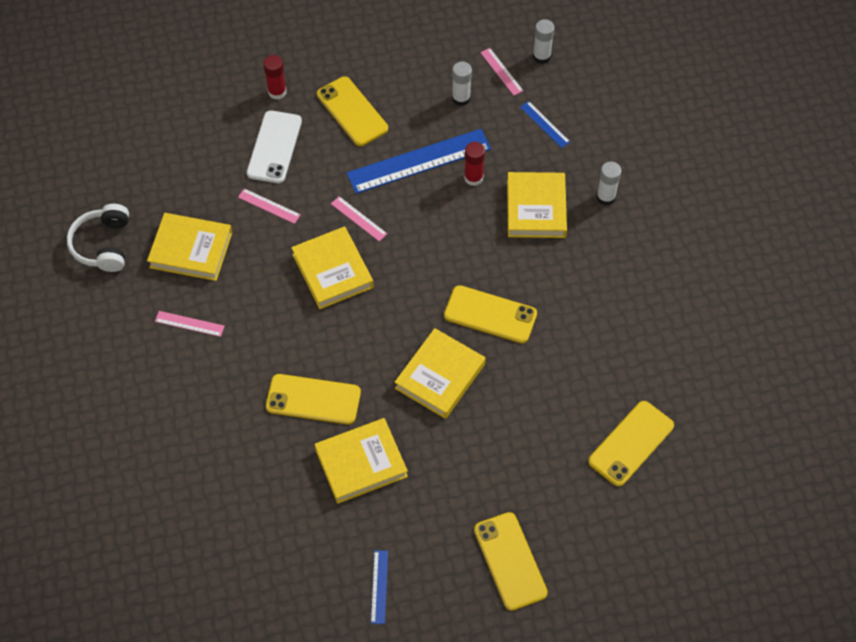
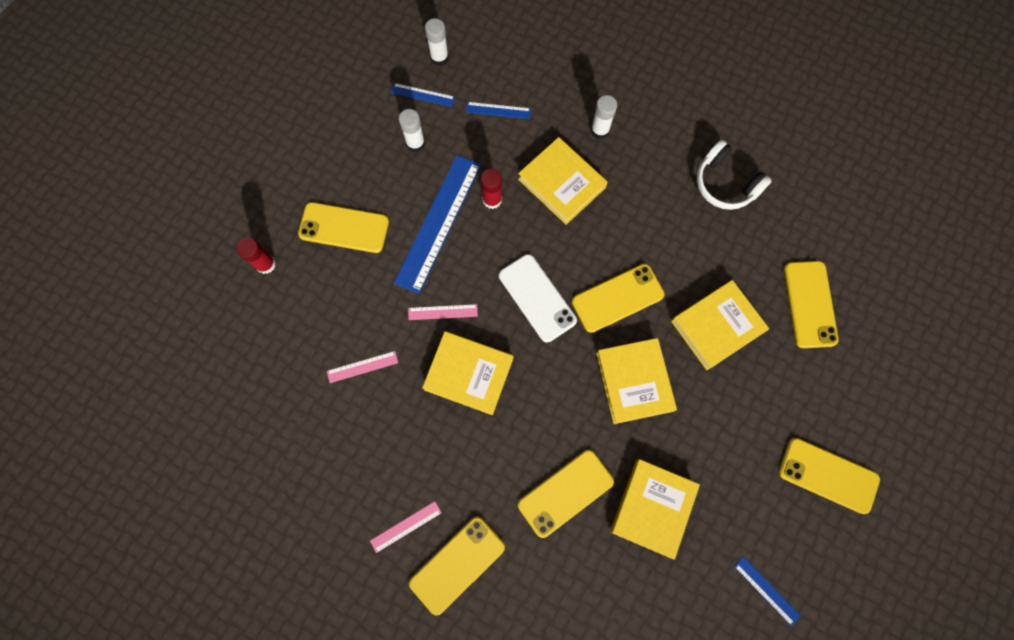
camera: 45 degrees left, 15 degrees up
(103, 245) = (262, 529): white headphones -> white headphones (725, 184)
(191, 250) = (340, 463): yellow book -> yellow book (717, 326)
(196, 375) = (457, 564): none -> yellow phone
(274, 147) = (314, 313): white phone -> white phone (537, 298)
(501, 71) = (422, 95): pink ruler -> blue ruler

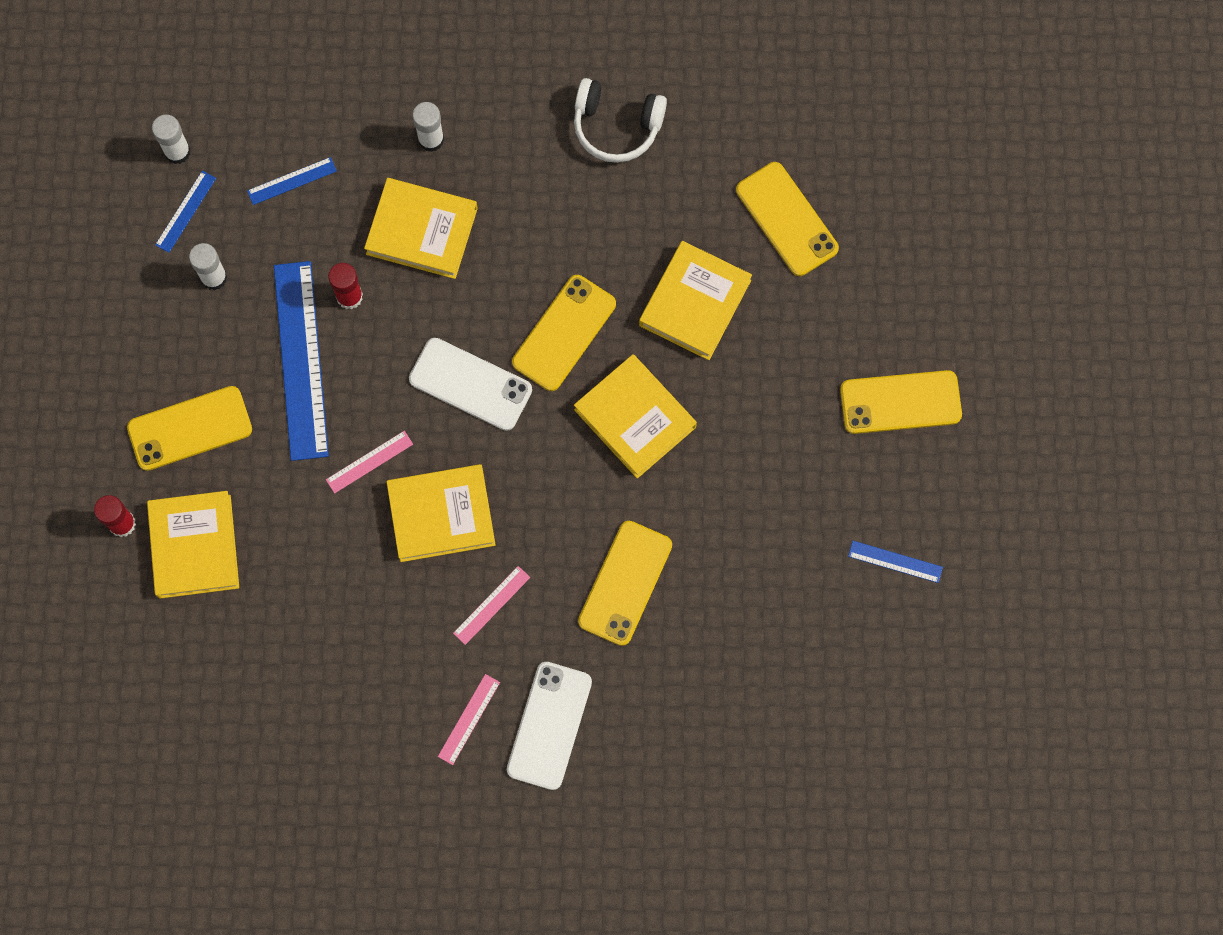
camera: 30 degrees left, 0 degrees up
(362, 366) = (313, 576): pink ruler -> pink ruler (491, 605)
(422, 95) = (185, 211): blue ruler -> blue ruler turned 45 degrees counterclockwise
(457, 564) = (549, 725): yellow phone -> white phone
(653, 507) = (729, 544): yellow book -> yellow book (194, 546)

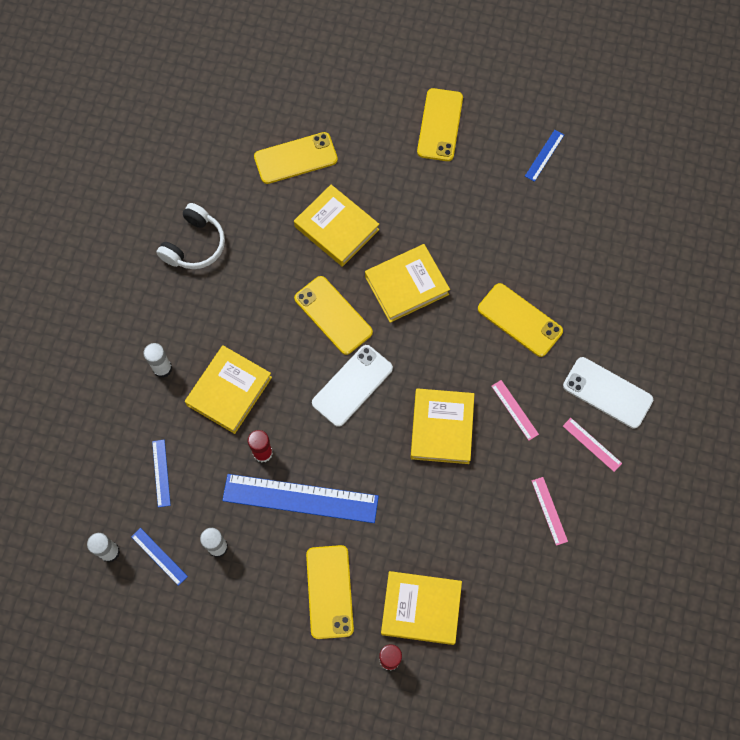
camera: 75 degrees left, 5 degrees down
(369, 461) = (390, 468): pink ruler -> pink ruler (549, 511)

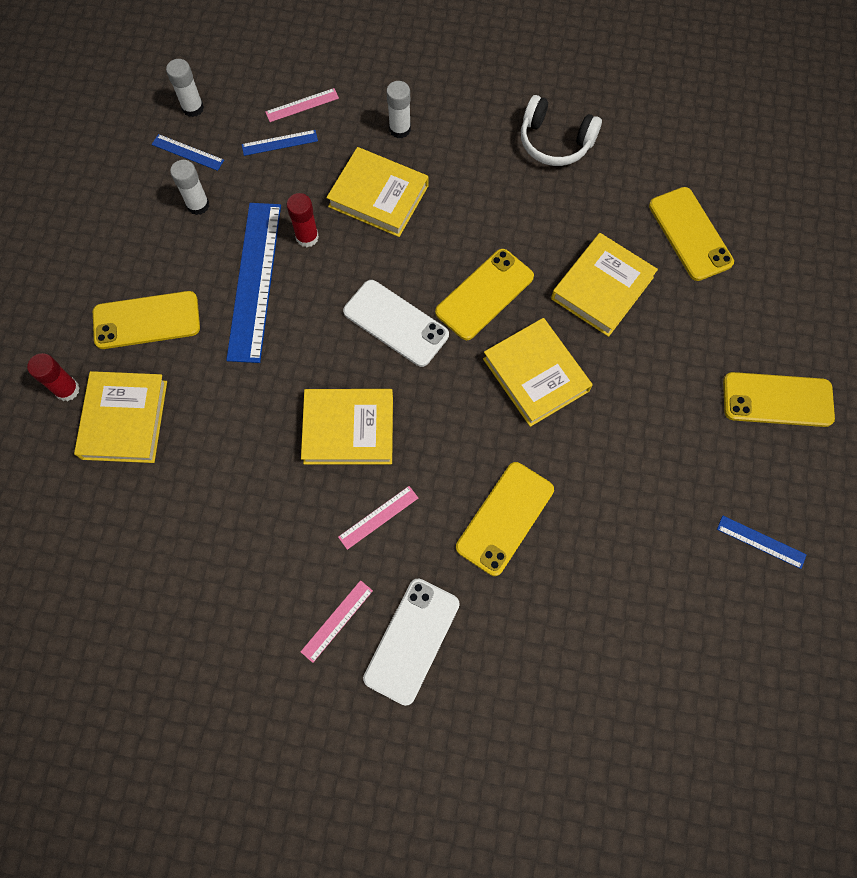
camera: 85 degrees right, 0 degrees up
(159, 556) = (188, 152): blue ruler -> blue ruler turned 75 degrees clockwise
(549, 511) = (245, 567): pink ruler -> pink ruler (302, 105)

